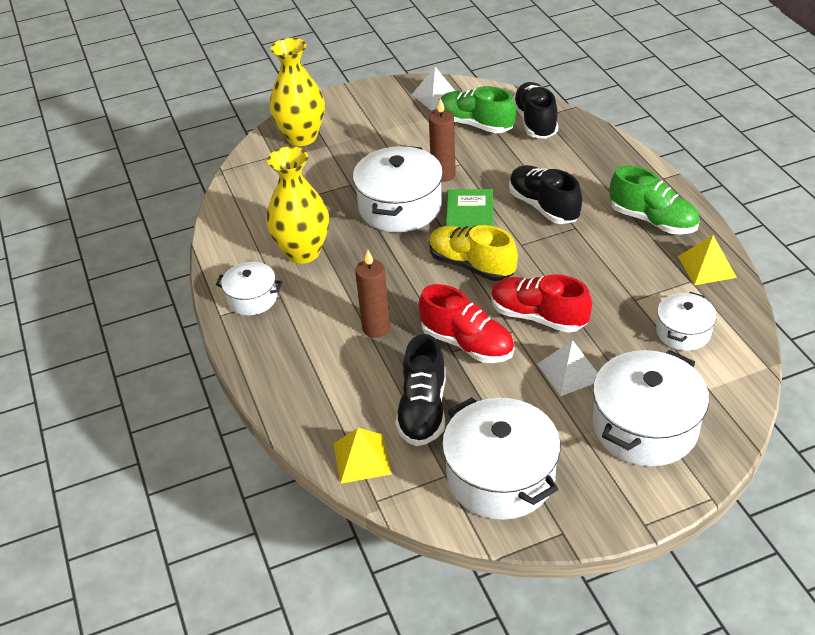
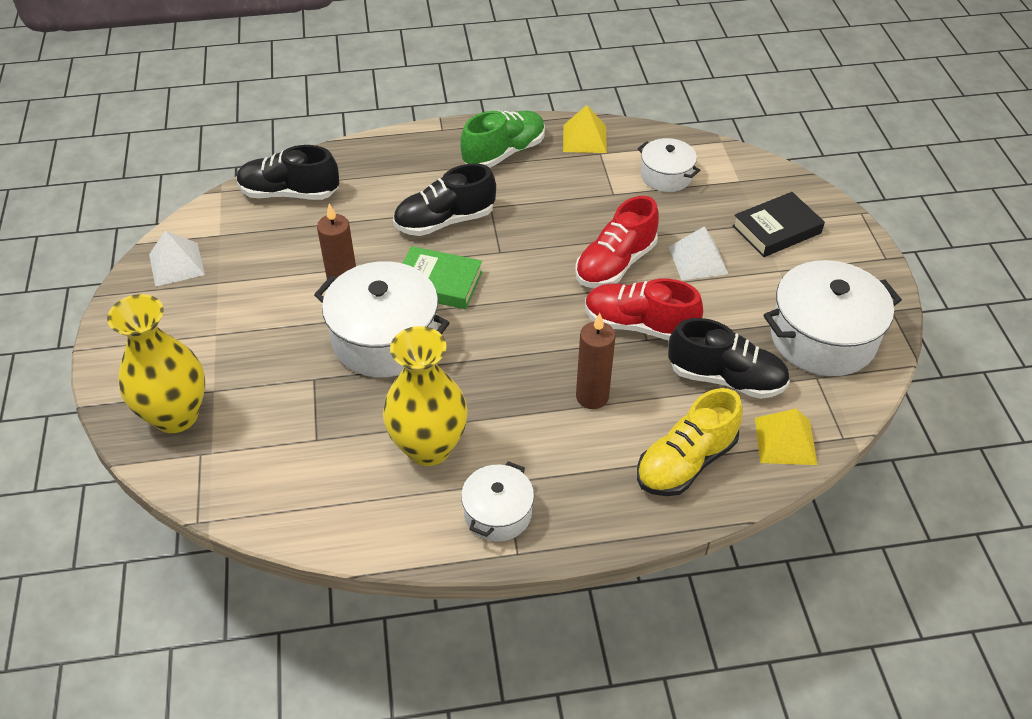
camera: 80 degrees left, 5 degrees up
(467, 343) = (639, 325): red shoe -> red shoe turned 120 degrees counterclockwise
(471, 265) = (517, 297): yellow shoe -> yellow shoe (686, 462)
(475, 124) = (261, 242): green shoe -> none
(645, 426) = (776, 229): white pot -> black book

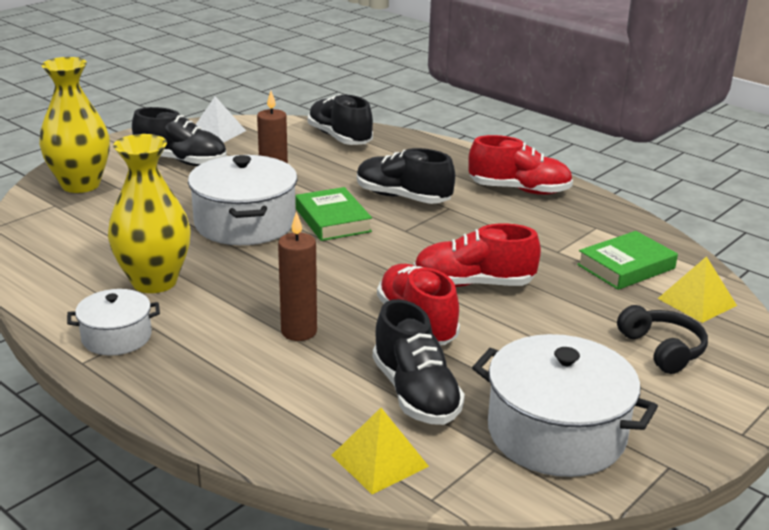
camera: 50 degrees right, 20 degrees down
(211, 319) = (182, 161): none -> black shoe
(504, 153) = (519, 190): green shoe -> red shoe
(584, 138) = (600, 214): yellow pyramid -> yellow pyramid (697, 302)
(666, 176) = (626, 266): white pot -> green book
(686, 462) = (279, 410): yellow shoe -> none
(698, 260) = (546, 322): white pyramid -> none
(776, 229) = (662, 349): black book -> black headphones

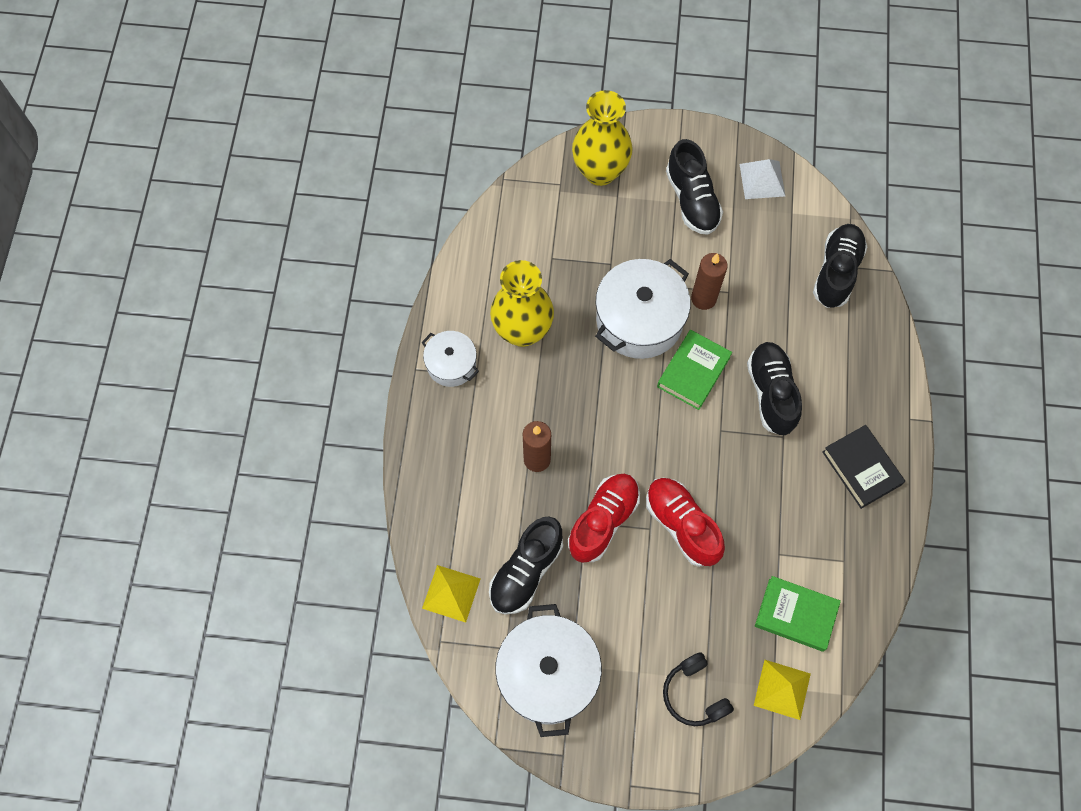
camera: 55 degrees right, 40 degrees up
(519, 190) = (861, 468): red shoe -> black book
(662, 349) = (694, 694): black headphones -> black headphones turned 120 degrees clockwise

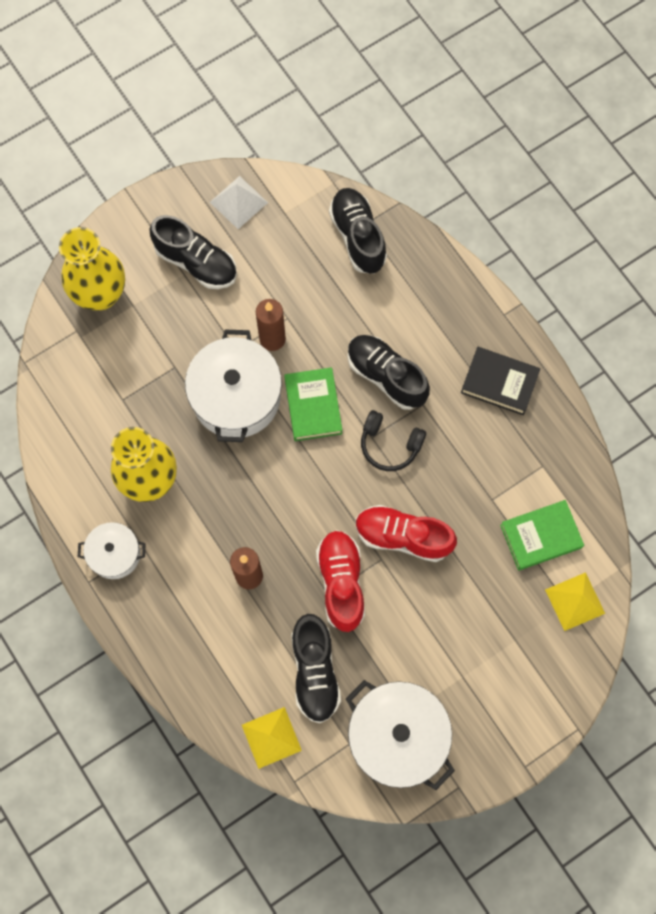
camera: 40 degrees left, 5 degrees up
(694, 694) = (516, 659): black headphones -> black headphones (390, 444)

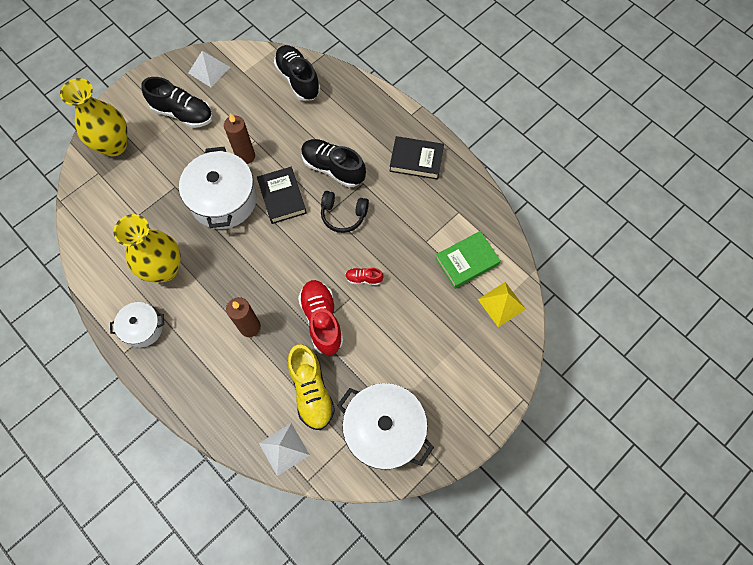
camera: 10 degrees left, 5 degrees down
(271, 737) = (284, 449): yellow pyramid -> white pyramid
(313, 406) = (282, 197): green book -> black book
(315, 671) = (311, 391): black shoe -> yellow shoe
(403, 536) = (363, 278): red shoe -> red shoe, size x0.49

